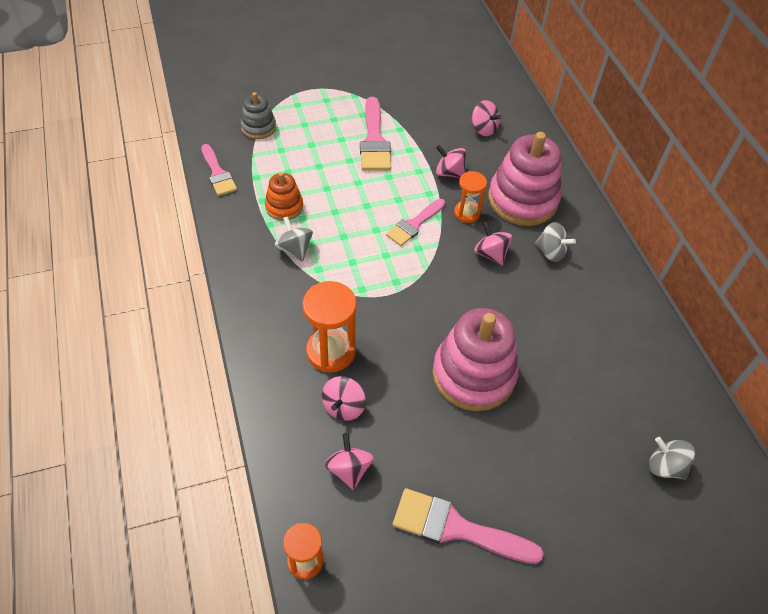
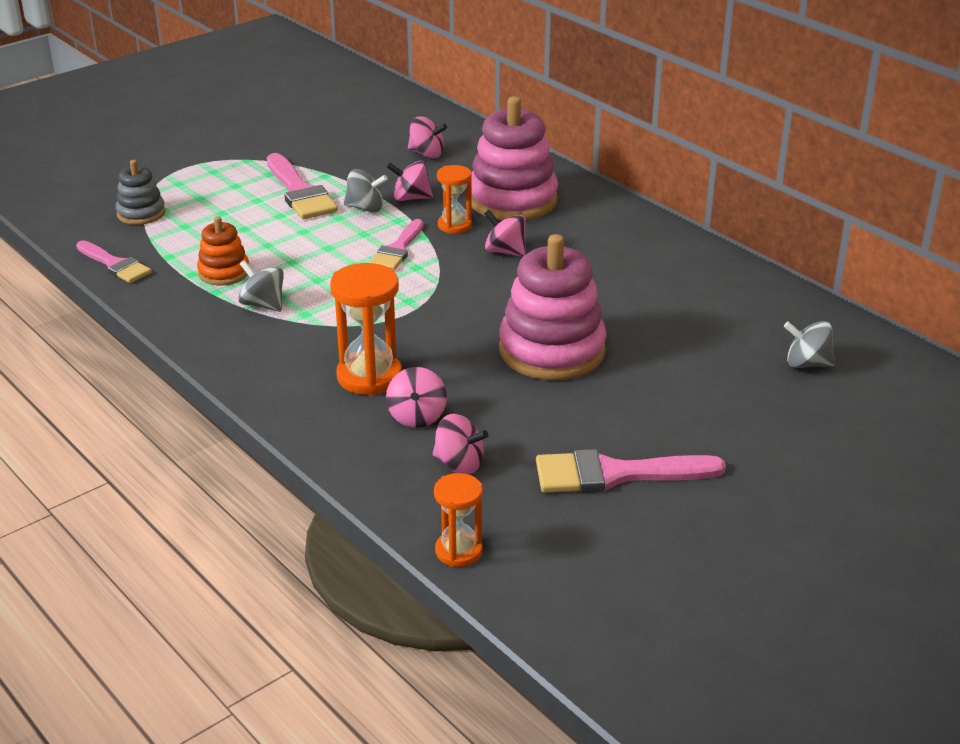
camera: 20 degrees left, 20 degrees down
(349, 469) = (459, 464): pink spinning top -> pink spinning top turned 150 degrees clockwise
(550, 252) = (573, 233): grey spinning top -> grey spinning top (365, 208)

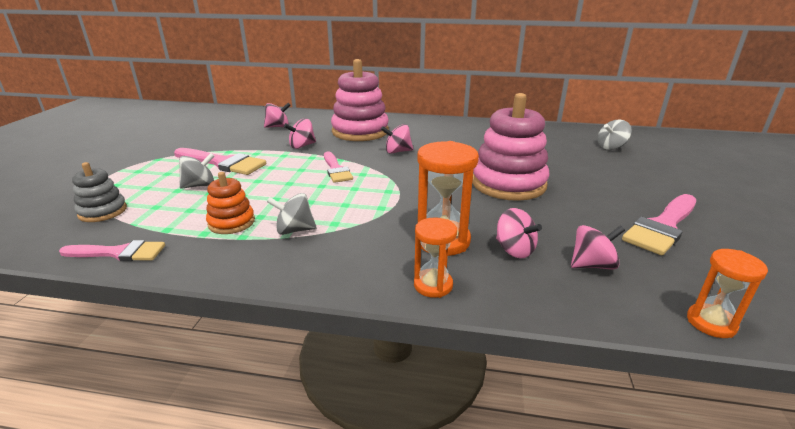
camera: 40 degrees left, 5 degrees down
(365, 208) = (281, 158): grey spinning top -> grey spinning top (200, 185)
(454, 225) = (349, 150): orange hourglass -> orange hourglass (433, 285)

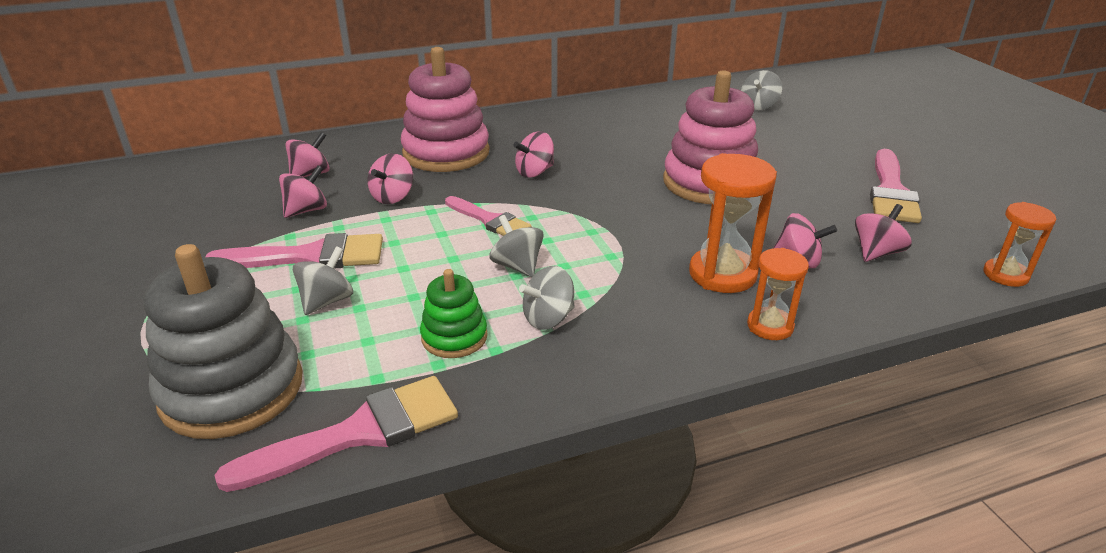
camera: 30 degrees left, 5 degrees up
(103, 211) = (232, 389): grey stacking toy -> grey stacking toy, size x1.91
(119, 253) = (359, 433): pink brush -> pink brush, size x1.51
(231, 222) = (454, 337): orange stacking toy -> green stacking toy
(252, 142) = (306, 210): none -> pink spinning top
(317, 197) = (517, 266): none -> grey spinning top

